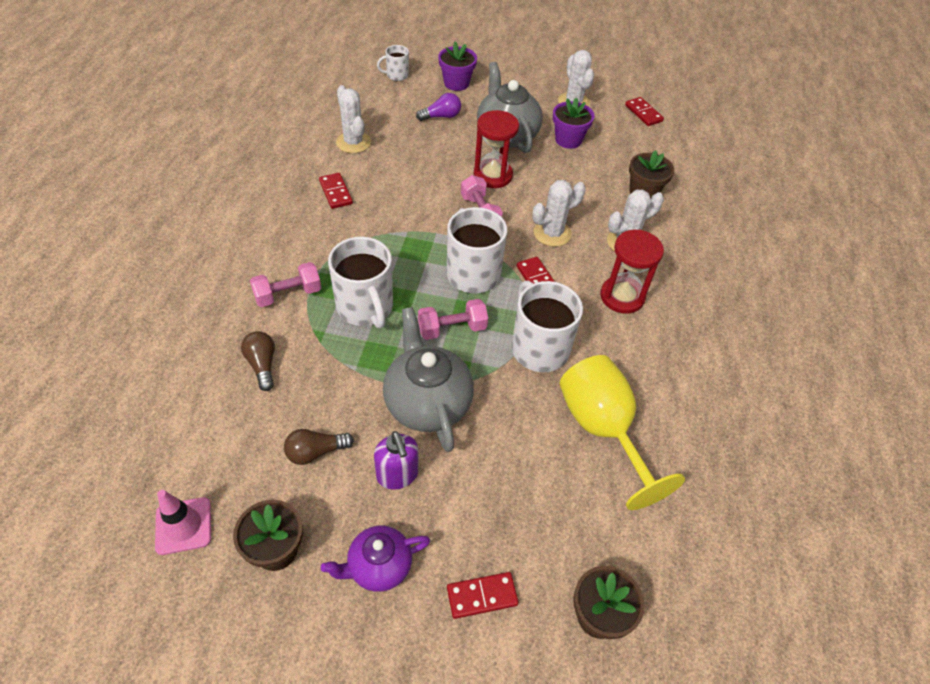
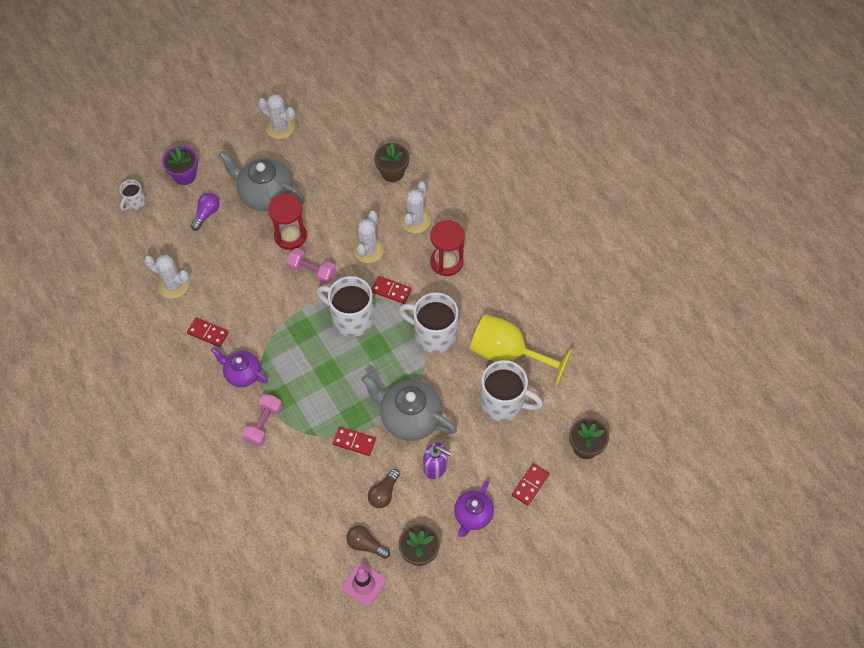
camera: 40 degrees left, 10 degrees up
(262, 365) = (301, 476): brown light bulb -> brown light bulb (366, 544)
(323, 242) = (242, 374): none -> purple teapot
(365, 307) = (316, 393): white mug -> white mug (503, 403)
(452, 328) = (377, 363): pink dumbbell -> none
(568, 140) = (308, 165): purple flower pot -> none
(643, 113) = (334, 101): red domino -> red domino (354, 442)

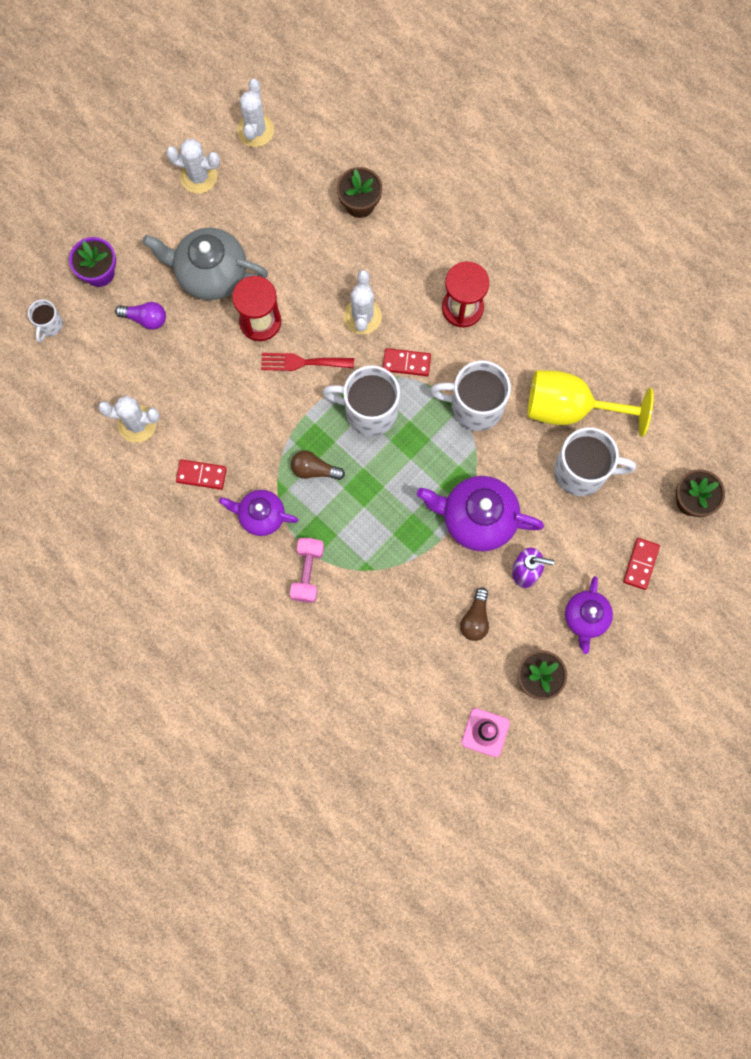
camera: 15 degrees left, 15 degrees up
(206, 214) = (145, 319): purple light bulb -> purple light bulb turned 90 degrees clockwise
(312, 271) = (302, 362): pink dumbbell -> red fork
(354, 442) = (421, 565): red domino -> none
(366, 544) = (473, 685): brown light bulb -> brown light bulb (314, 470)
(409, 417) = (477, 518): grey teapot -> purple teapot
(415, 221) = (408, 263): white cactus -> white cactus (255, 130)

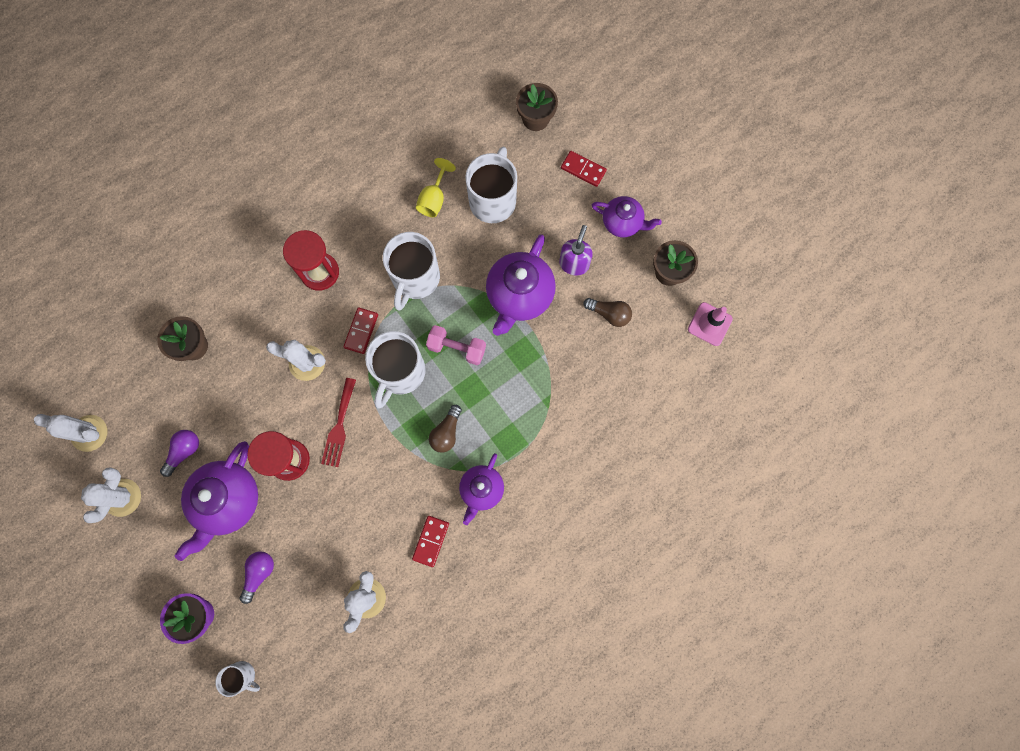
camera: 80 degrees left, 0 degrees up
(210, 273) = (228, 501): grey teapot -> purple teapot
(252, 221) = (184, 451): none -> purple light bulb
(307, 572) = (543, 455): pink dumbbell -> pink dumbbell (457, 348)
(570, 408) = (434, 199): yellow goblet -> yellow goblet, size x0.52

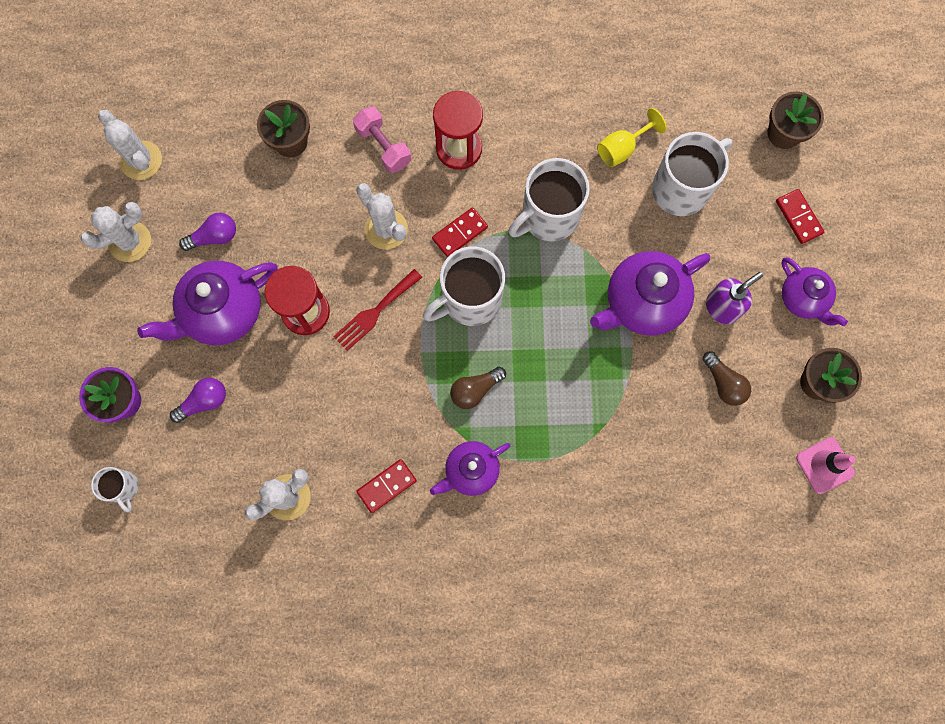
camera: 35 degrees right, 0 degrees up
(457, 348) = (543, 313): pink dumbbell -> pink dumbbell (383, 146)

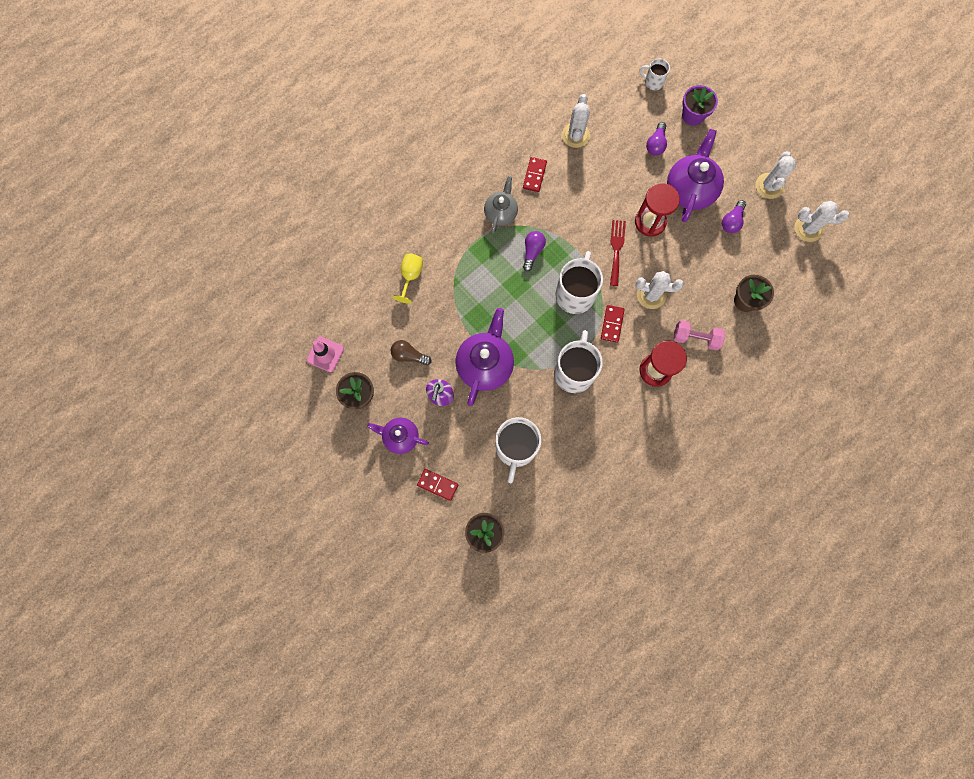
camera: 140 degrees right, 0 degrees up
(471, 470) = (501, 213): purple teapot -> grey teapot
(475, 390) = (532, 252): brown light bulb -> purple light bulb
(622, 149) = (568, 445): yellow goblet -> yellow goblet (410, 276)

